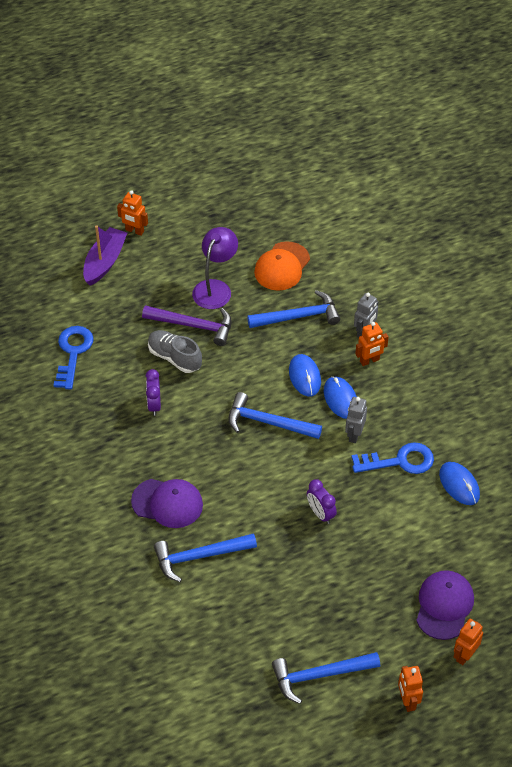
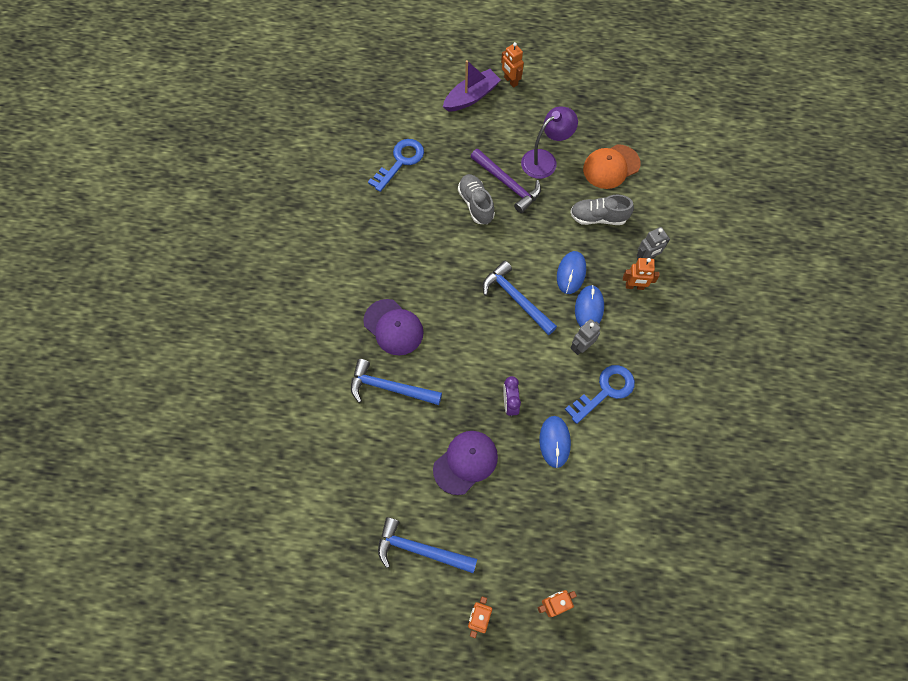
camera: 30 degrees right, 15 degrees up
(154, 405) = (435, 237): purple clock -> none
(298, 316) = (598, 217): blue hammer -> grey shoe
(399, 461) = (605, 391): blue key -> blue key turned 60 degrees counterclockwise
(444, 606) = (563, 547): purple cap -> purple cap (465, 462)
(459, 484) = (644, 440): blue mouse -> blue mouse (554, 441)

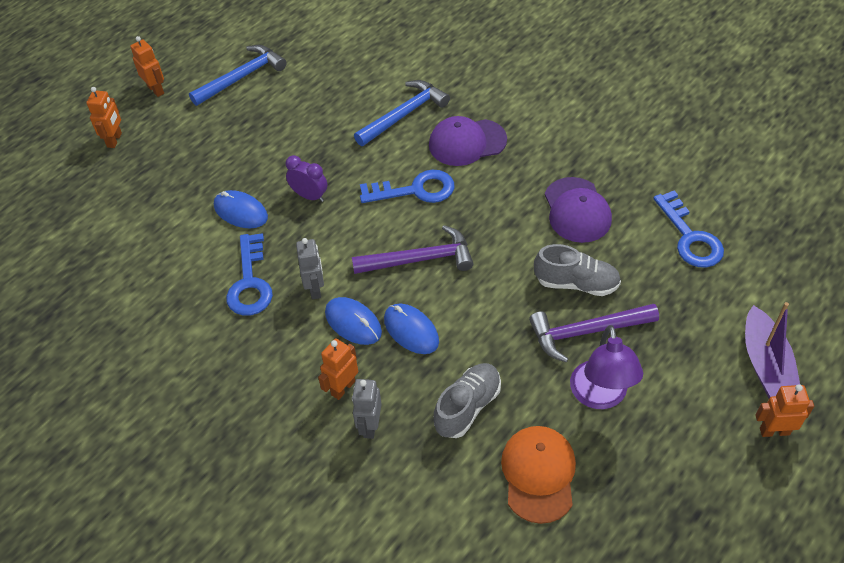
camera: 125 degrees right, 15 degrees down
(460, 335) = (415, 190): none -> blue key
(465, 462) = (284, 137): purple cap -> purple cap (577, 210)
(516, 298) = (420, 259): blue hammer -> purple hammer

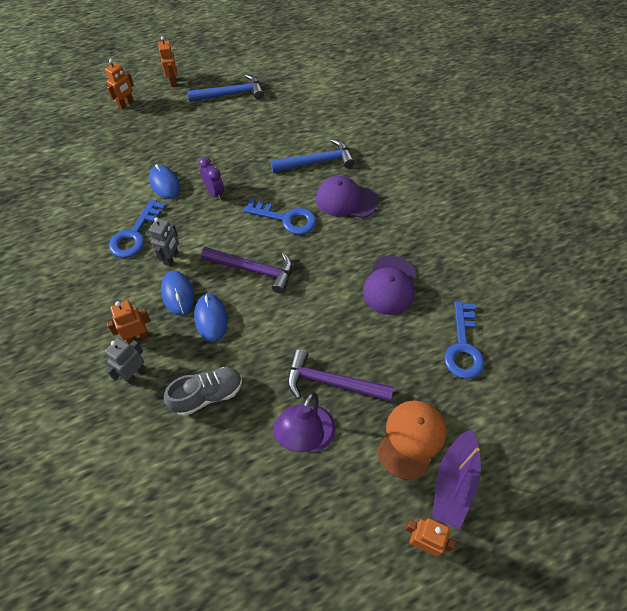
camera: 25 degrees right, 5 degrees up
(538, 474) = (219, 474): orange cap -> orange cap (411, 439)
(576, 283) = (350, 341): grey shoe -> none

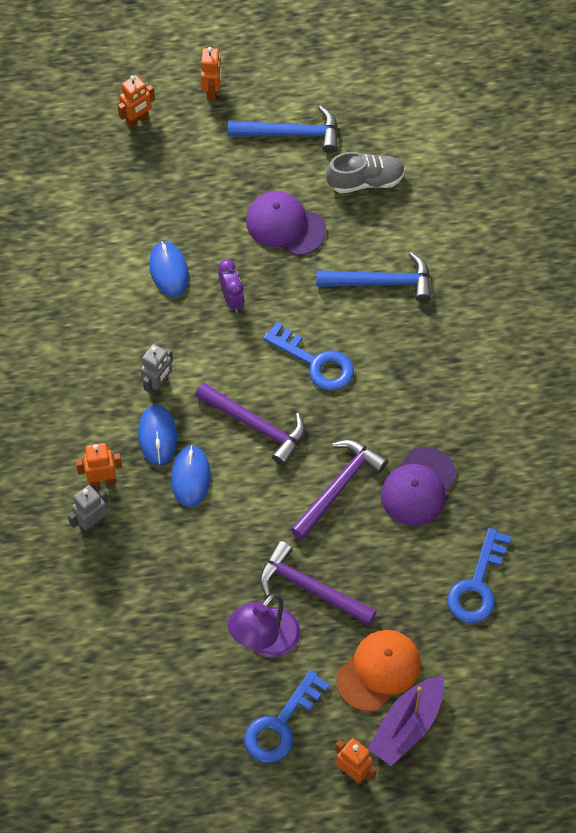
camera: 15 degrees right, 5 degrees up
(135, 234) = (119, 339): blue key -> blue key (281, 724)
(207, 395) = (168, 568): grey shoe -> grey shoe (365, 181)
(329, 299) = (338, 487): none -> purple hammer
(346, 200) = (402, 352): purple cap -> purple cap (285, 225)

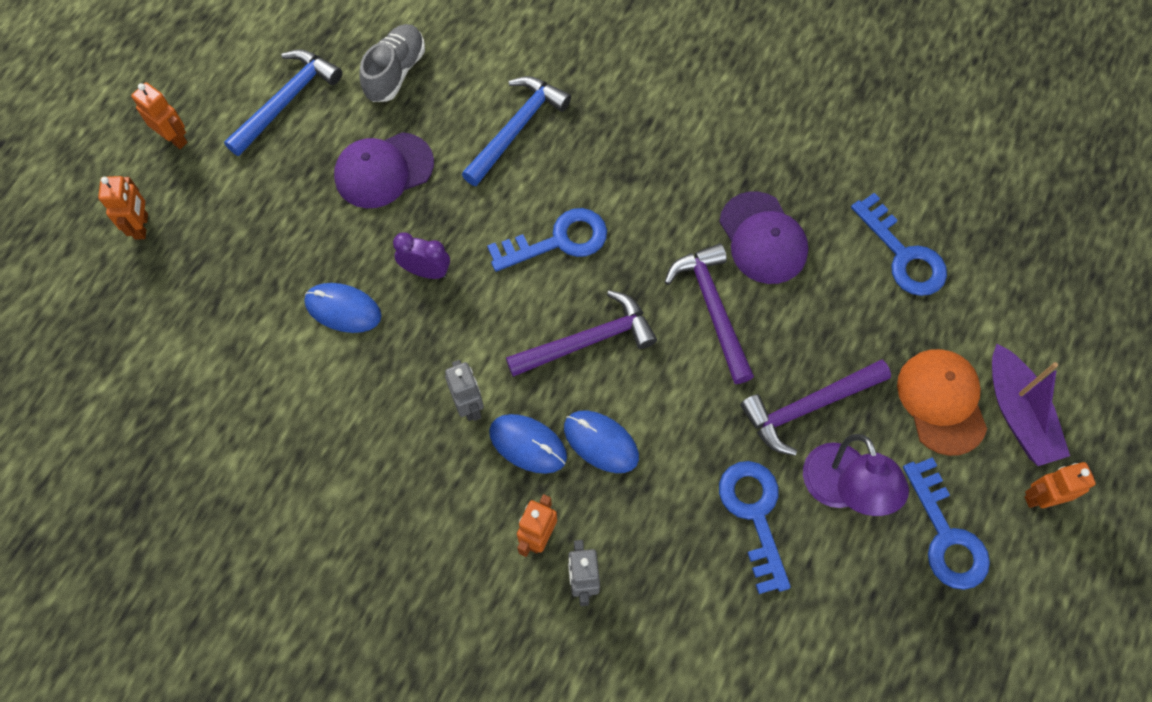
camera: 55 degrees left, 5 degrees up
(208, 598) = (754, 515): none -> blue key

